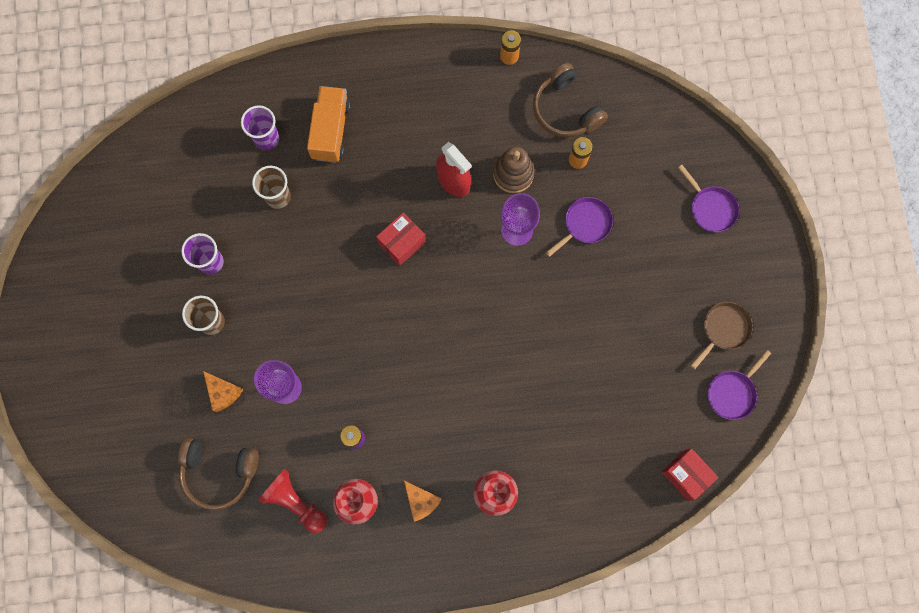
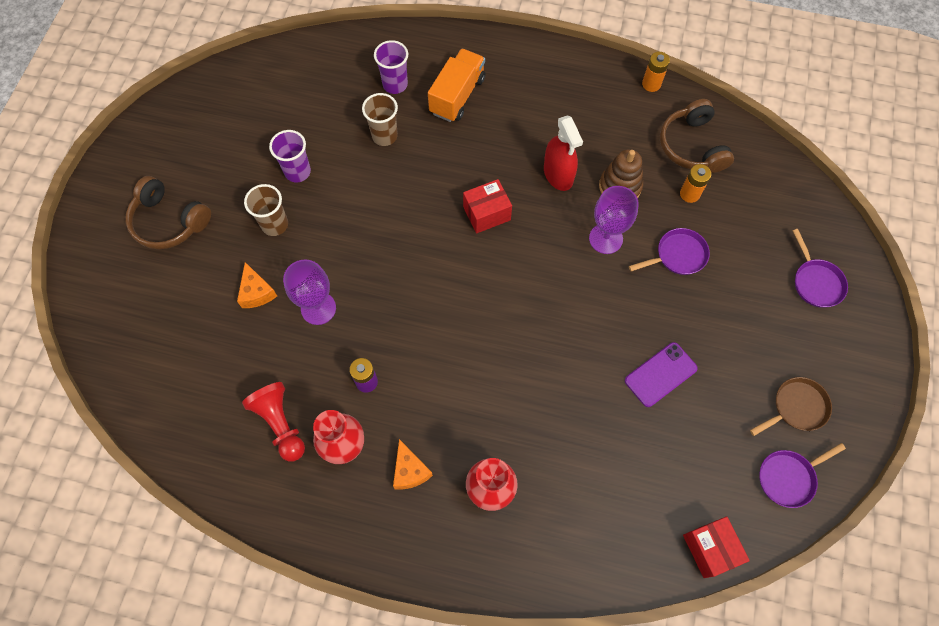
camera: 20 degrees right, 10 degrees down
(219, 472) = (218, 366): brown headphones -> brown headphones (169, 221)
(603, 341) = (660, 374): none -> purple phone

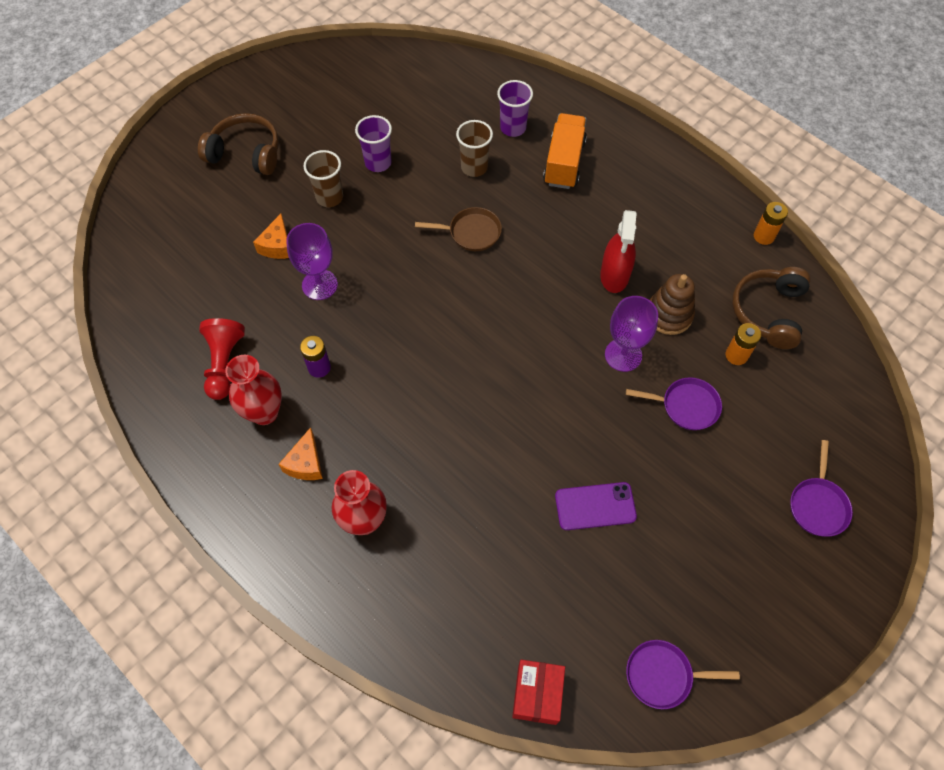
camera: 30 degrees right, 5 degrees down
(169, 221) = (246, 153): brown headphones -> brown headphones turned 135 degrees clockwise
(457, 96) = (564, 163): orange truck -> orange truck turned 45 degrees counterclockwise
(486, 213) = (523, 277): red box -> none
(796, 408) = (716, 613): brown pan -> brown pan (471, 232)

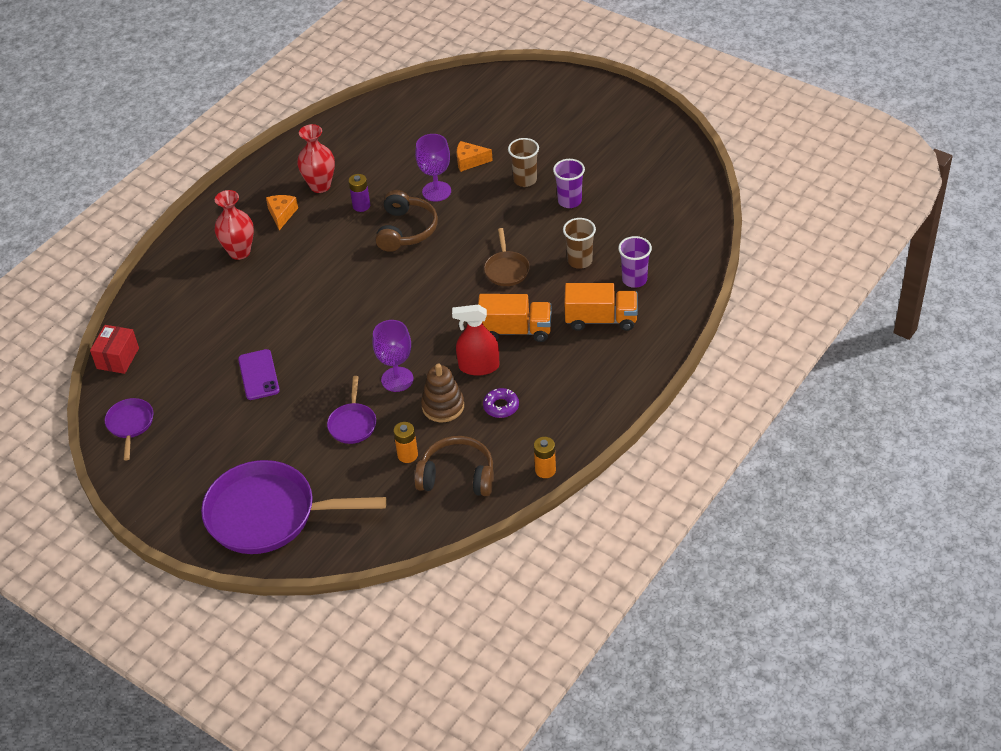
camera: 85 degrees right, 15 degrees down
(224, 364) = (358, 157): red pawn -> none
(246, 153) = (559, 124): brown headphones -> brown headphones (405, 230)
(305, 463) = (282, 214): orange cheese -> orange cheese turned 90 degrees clockwise
(537, 694) = (118, 358): red box -> red box turned 75 degrees counterclockwise
(566, 236) = (515, 330): none -> orange truck
(674, 262) = (501, 406): none -> purple donut
(818, 505) = (269, 514): purple pan -> purple pan, size x2.15

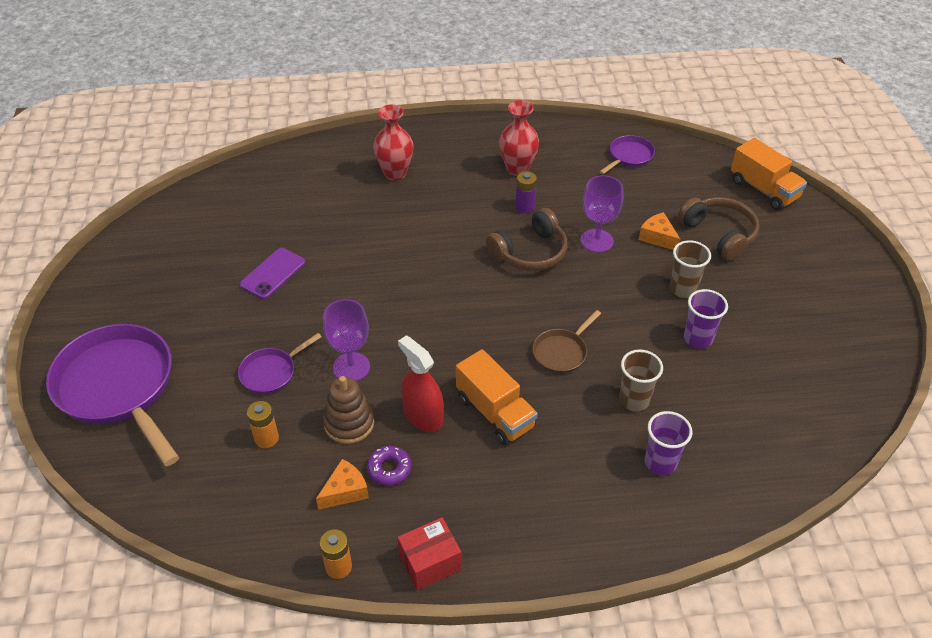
camera: 45 degrees right, 0 degrees up
(118, 358) = (217, 184): red box -> red box (430, 562)
(130, 425) = (153, 236): purple pan -> purple pan (629, 156)
(282, 214) = (461, 169): orange cheese -> orange cheese (345, 491)
(457, 476) = (271, 496): brown headphones -> brown headphones (719, 234)
(601, 319) = (579, 472): orange truck -> orange truck (763, 190)

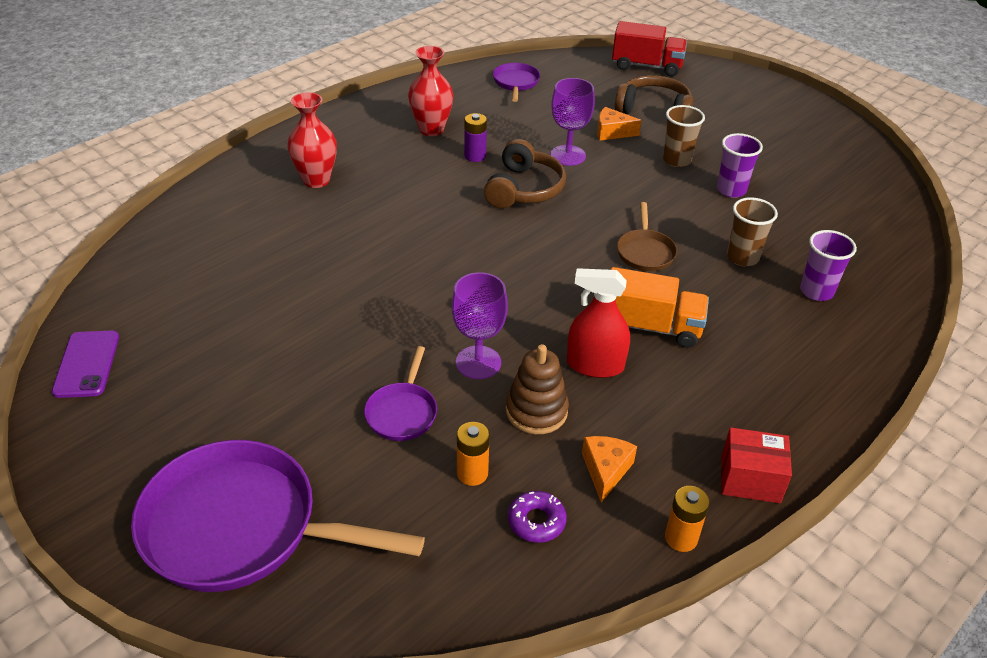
camera: 40 degrees left, 5 degrees down
(273, 273) = (292, 324): purple phone -> purple phone (87, 364)
(389, 469) = (621, 426): purple donut -> purple donut (536, 521)
(430, 562) = (750, 479): red box -> red box turned 75 degrees clockwise
(763, 190) = (646, 66): orange truck -> red truck

